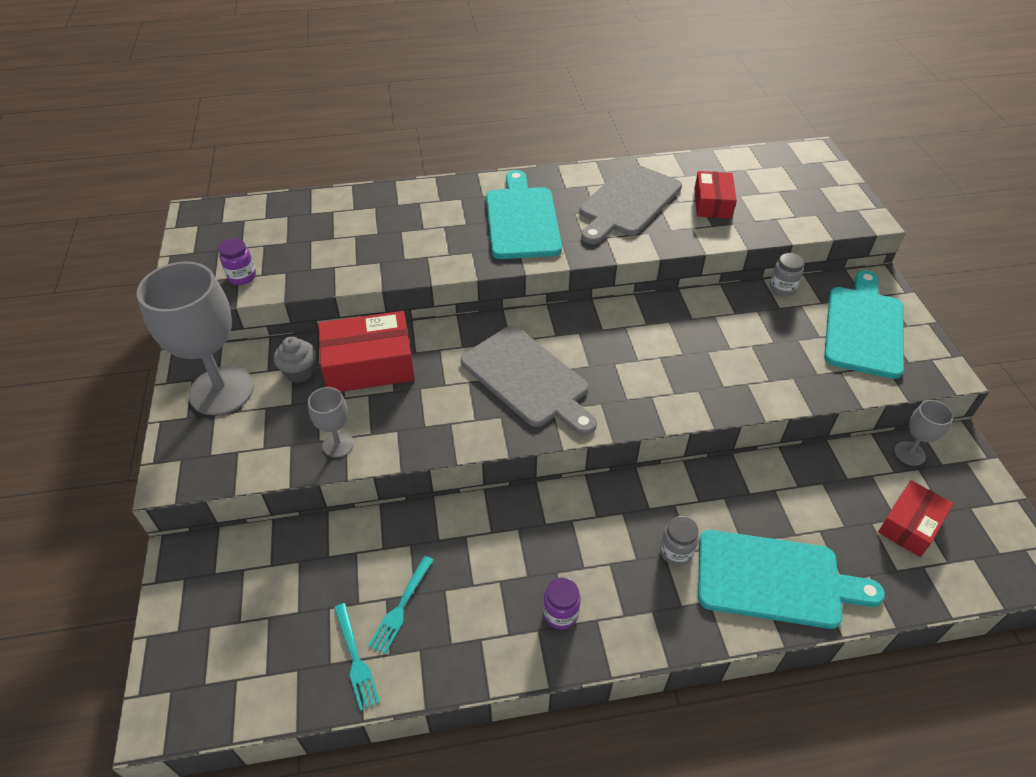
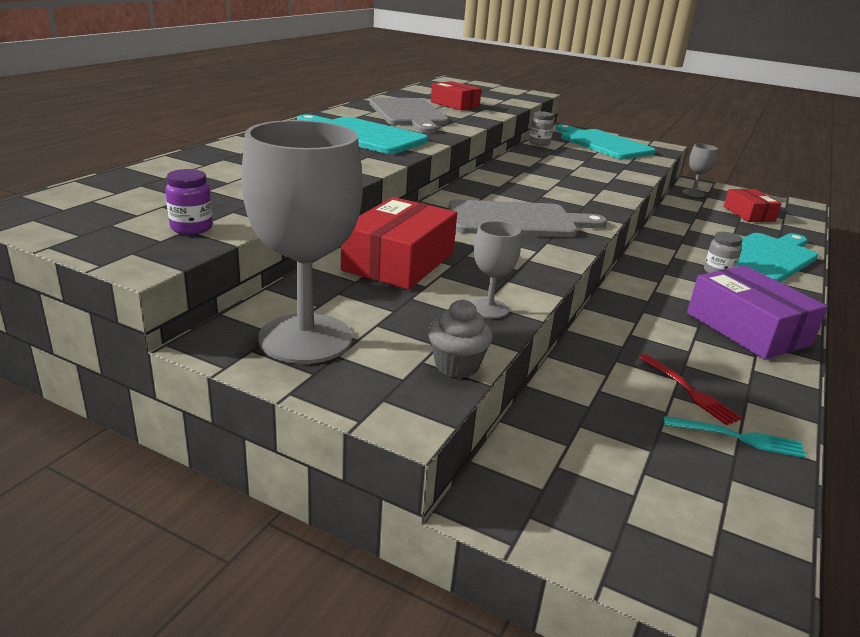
camera: 55 degrees left, 20 degrees down
(299, 372) = (352, 292): grey cupcake -> grey cupcake (457, 366)
(401, 607) = (689, 391): turquoise fork -> red fork
(560, 613) = (747, 329): purple jar -> purple box

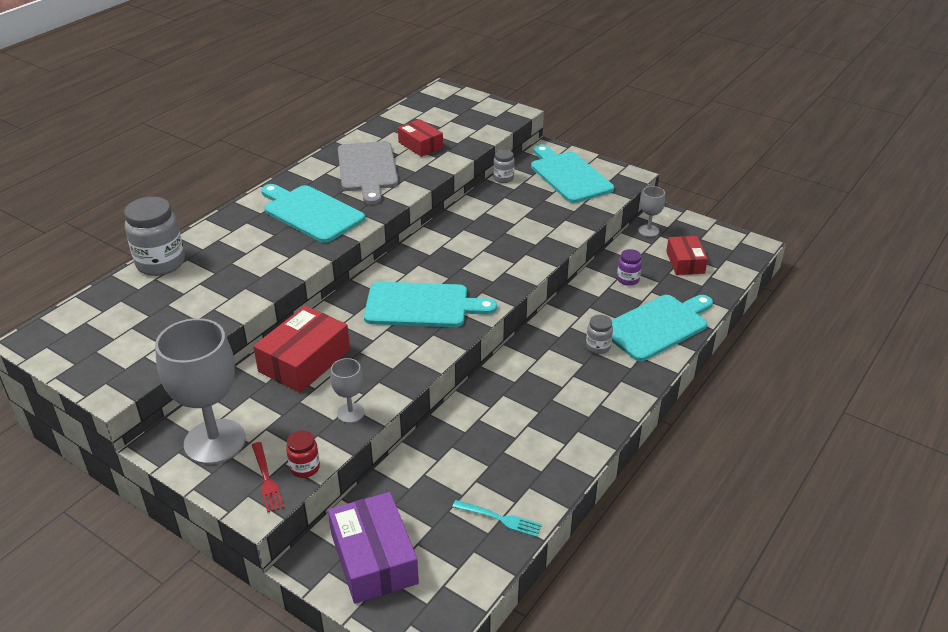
camera: 10 degrees right, 10 degrees up
(189, 160) = (161, 263): none -> grey jar
(191, 228) = (147, 354): purple jar -> purple jar (628, 279)
(457, 366) = (305, 468): grey cupcake -> red jar
(517, 220) = (421, 305): grey cutting board -> turquoise cutting board
(689, 391) = (490, 477): red fork -> red fork (266, 479)
(747, 329) = (578, 415): purple box -> purple box (374, 558)

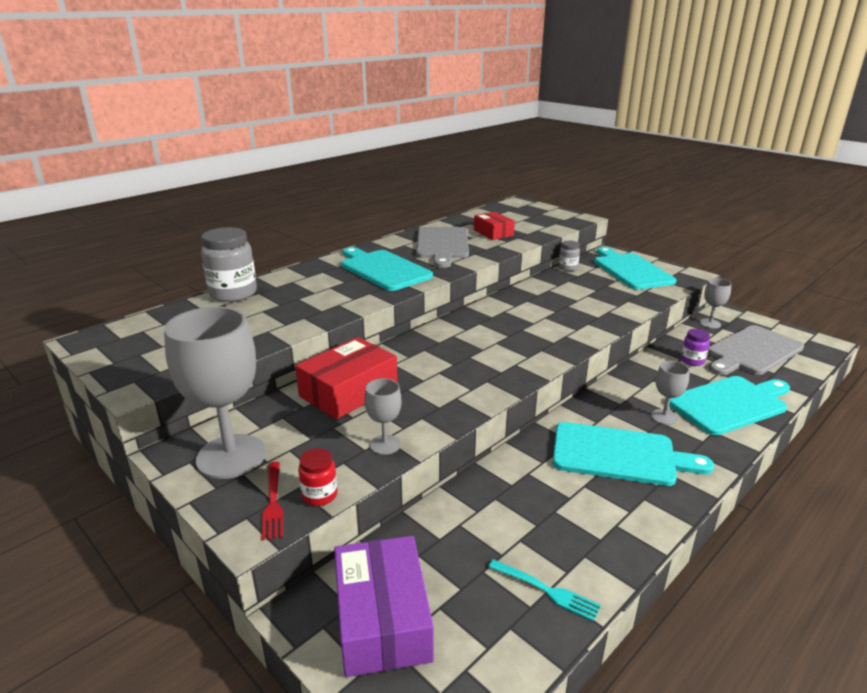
camera: 10 degrees right, 10 degrees down
(421, 305) = (478, 356): turquoise cutting board -> turquoise cutting board (619, 455)
(598, 347) = (664, 417): grey jar -> grey goblet
(685, 262) = (752, 351): red box -> grey cutting board

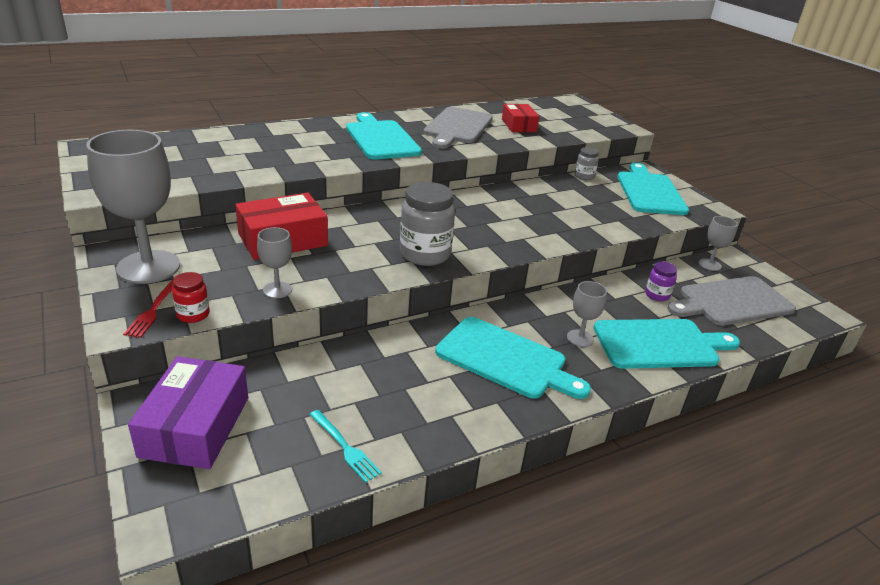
camera: 15 degrees right, 5 degrees up
(233, 294) = (232, 133): grey jar -> grey jar (425, 254)

